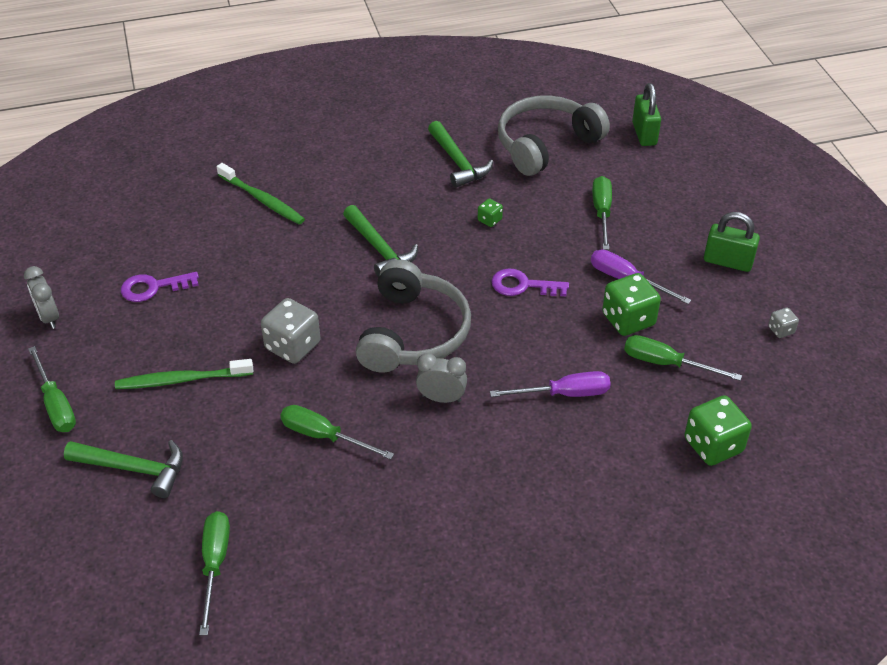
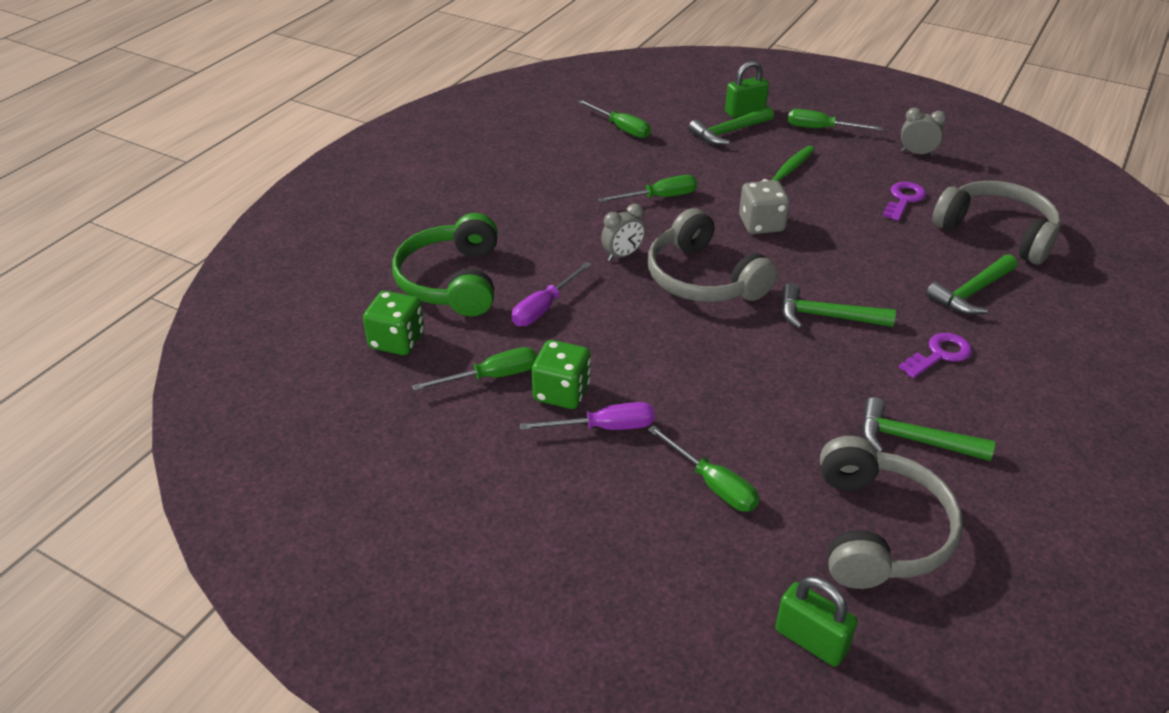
camera: 135 degrees right, 5 degrees down
(156, 220) = (996, 232): none -> grey headphones
(263, 200) = (972, 293): green toothbrush -> green hammer
(489, 220) = (792, 401): green dice -> none
(523, 285) = (680, 363): purple key -> purple key (939, 355)
(613, 476) = (452, 281): none -> green headphones
(728, 262) = (532, 516): green padlock -> green padlock (745, 111)
(781, 330) = (417, 474): grey dice -> none

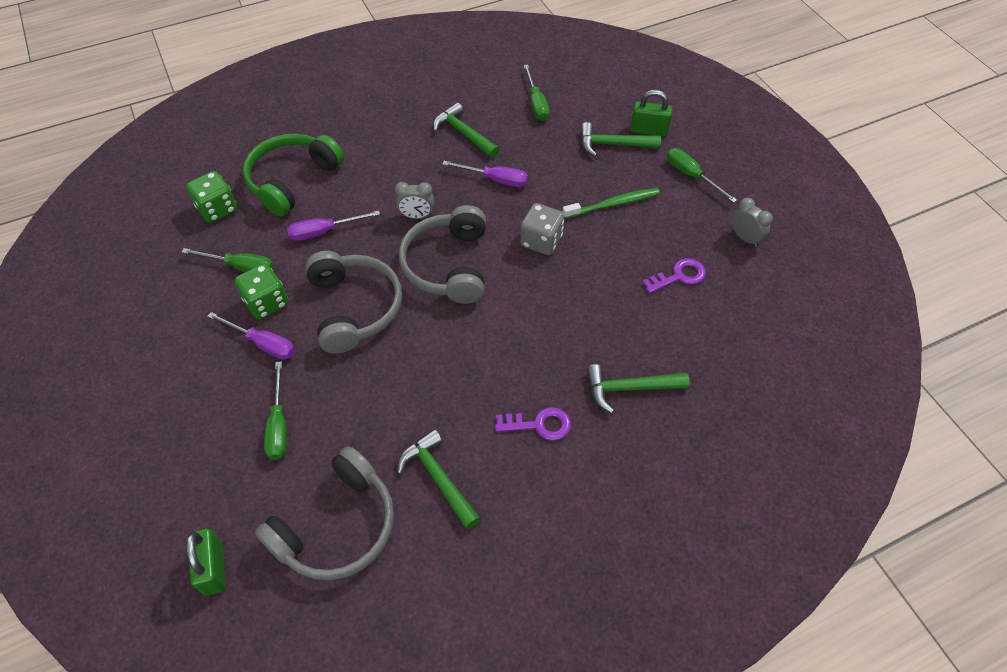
camera: 35 degrees right, 15 degrees up
(659, 197) = (495, 180): green screwdriver -> purple screwdriver
(826, 316) = (496, 345): green hammer -> green hammer (464, 134)
(996, 232) = (719, 347): grey headphones -> grey headphones (355, 308)

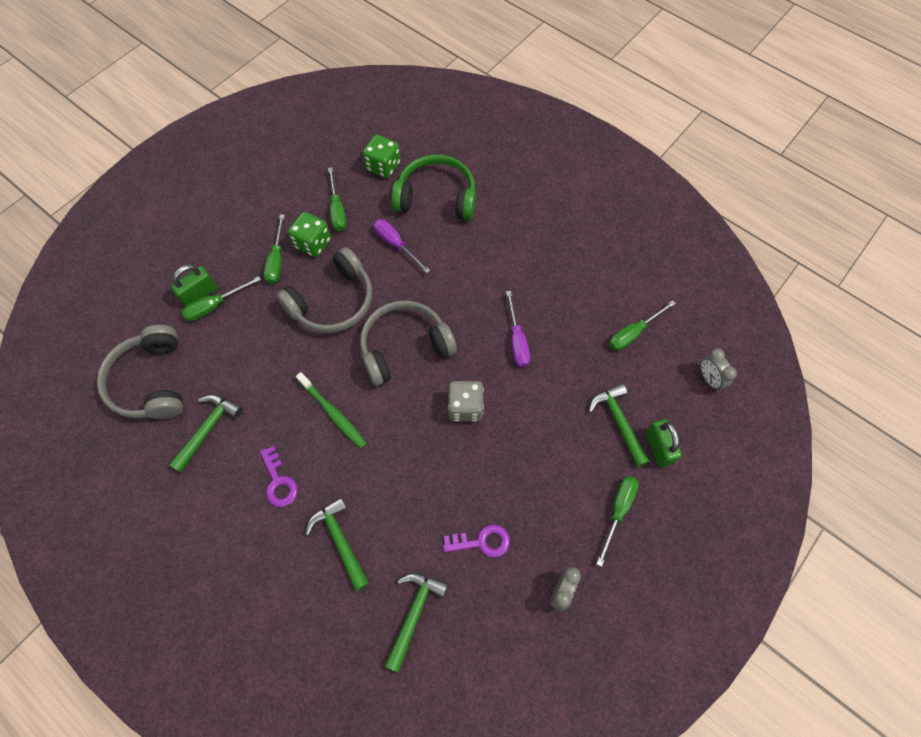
camera: 65 degrees right, 10 degrees up
(214, 568) = (101, 325): green padlock -> green padlock (200, 294)
(263, 344) = (277, 260): purple screwdriver -> green screwdriver
(337, 526) = (151, 381): grey headphones -> grey headphones turned 60 degrees clockwise
(417, 216) = (444, 300): grey clock -> grey clock (709, 379)
(464, 134) = (558, 292): green hammer -> green hammer (414, 614)
(613, 204) = (541, 451): green toothbrush -> green toothbrush (333, 414)
(679, 276) = (482, 542): purple key -> purple key turned 45 degrees counterclockwise

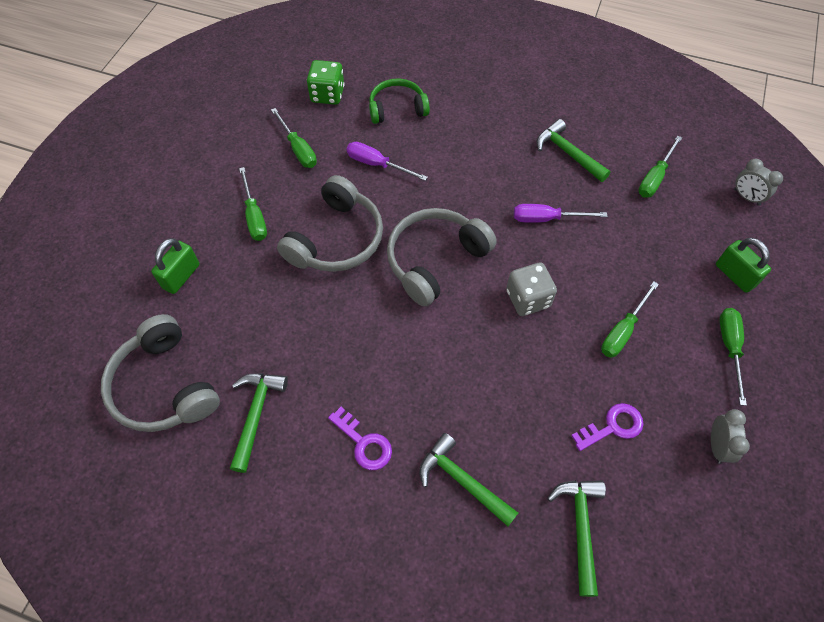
camera: 20 degrees left, 5 degrees down
(215, 306) = (205, 283): green screwdriver -> green screwdriver (622, 331)
(313, 243) = (287, 188): green dice -> none
(333, 414) = (391, 351): green toothbrush -> none
(436, 197) = (397, 108): green headphones -> green headphones, size x0.66
(517, 340) = (546, 219): purple screwdriver -> purple screwdriver turned 120 degrees clockwise
(618, 422) = (685, 264): green hammer -> green hammer (568, 153)

